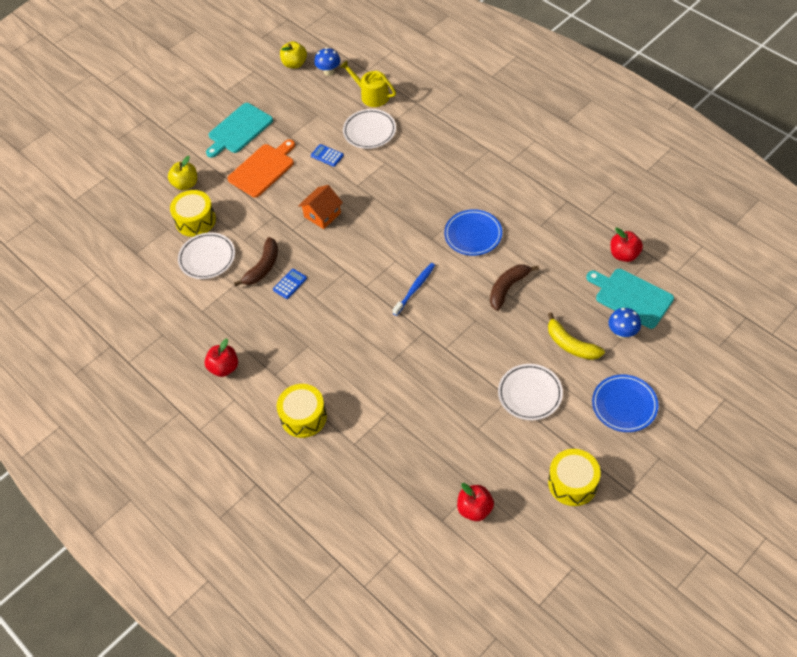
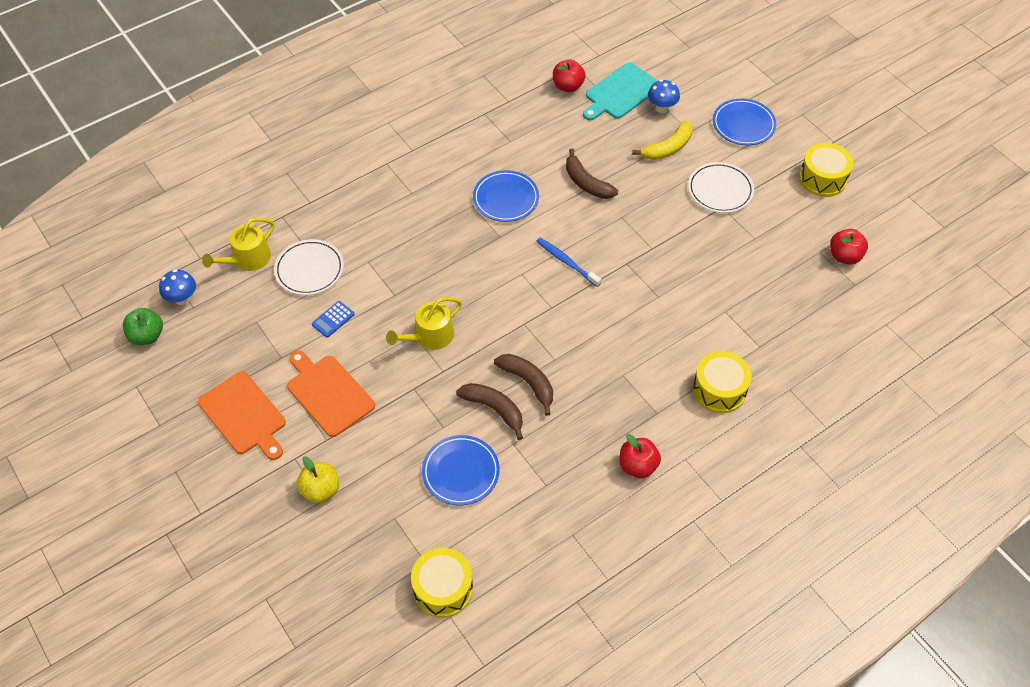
camera: 85 degrees left, 0 degrees up
(195, 220) = (391, 482): yellow drum -> yellow drum (443, 588)
(207, 258) = (461, 472): white plate -> blue plate
(239, 130) = (244, 415): turquoise cutting board -> orange cutting board
(290, 284) = (528, 383): blue calculator -> brown banana
(295, 64) = (147, 336): yellow apple -> green apple
(322, 215) = (429, 336): orange house -> yellow watering can

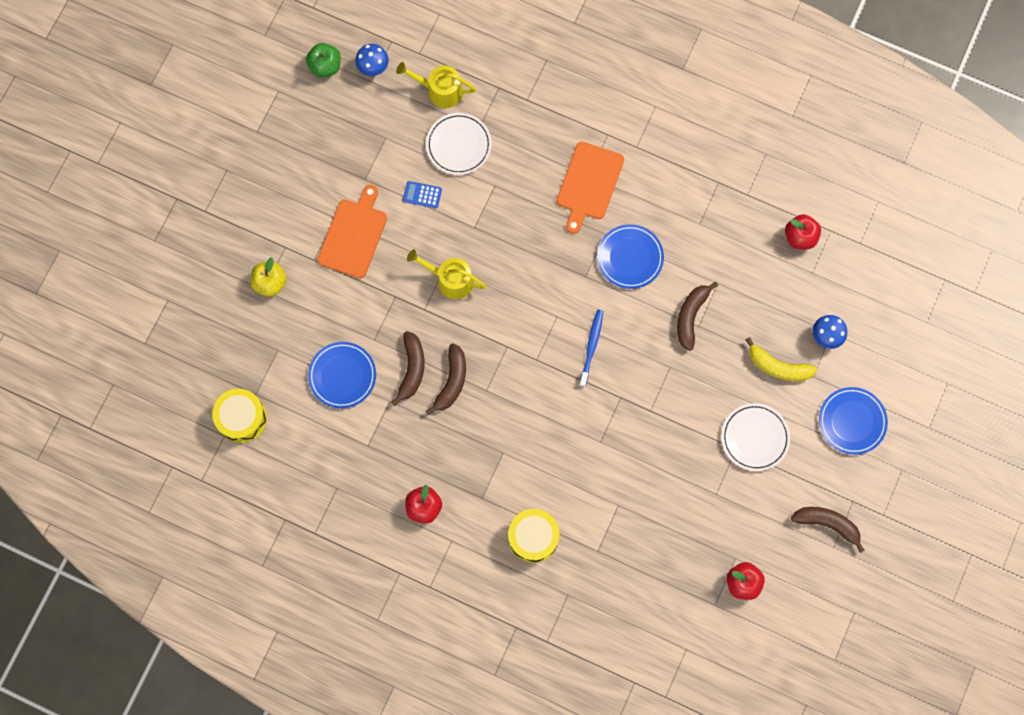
camera: 60 degrees right, 20 degrees up
(244, 415) = (299, 186): orange cutting board -> orange cutting board (589, 184)
(621, 93) = (822, 289): turquoise cutting board -> none
(822, 178) = (827, 524): yellow drum -> brown banana

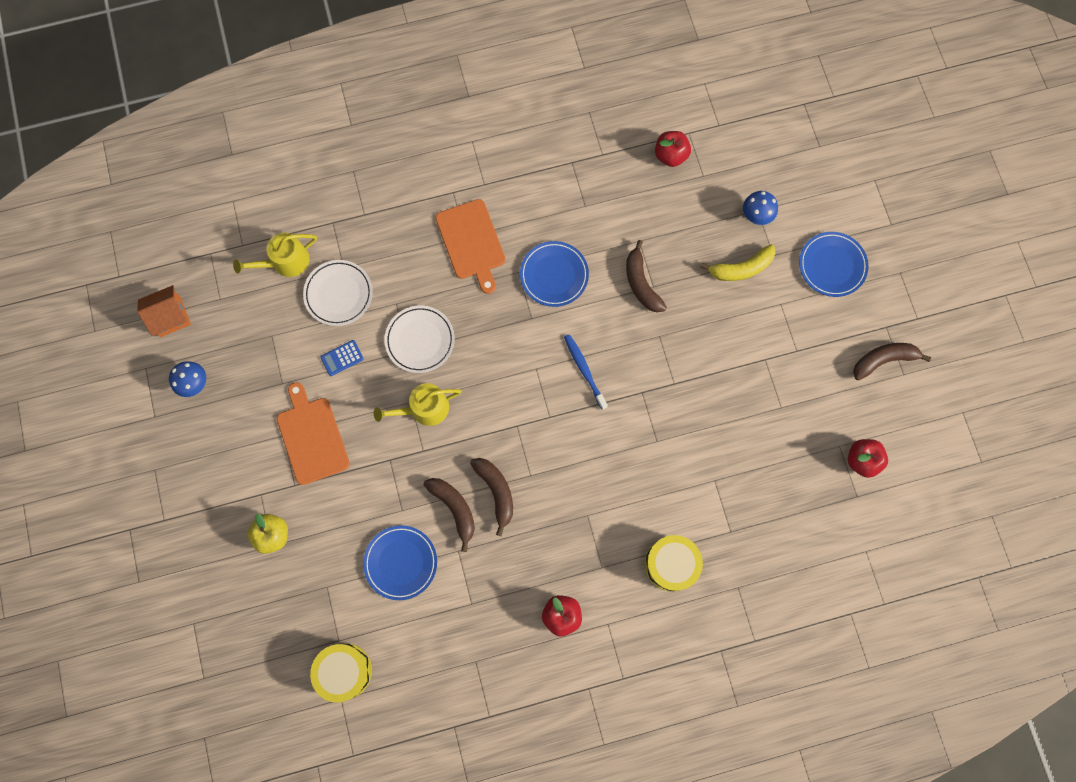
camera: 40 degrees left, 0 degrees up
(325, 66) = (170, 316): green apple -> orange house
(373, 68) = (213, 286): blue mushroom -> blue mushroom (195, 384)
(755, 438) = (772, 338): white plate -> white plate (420, 340)

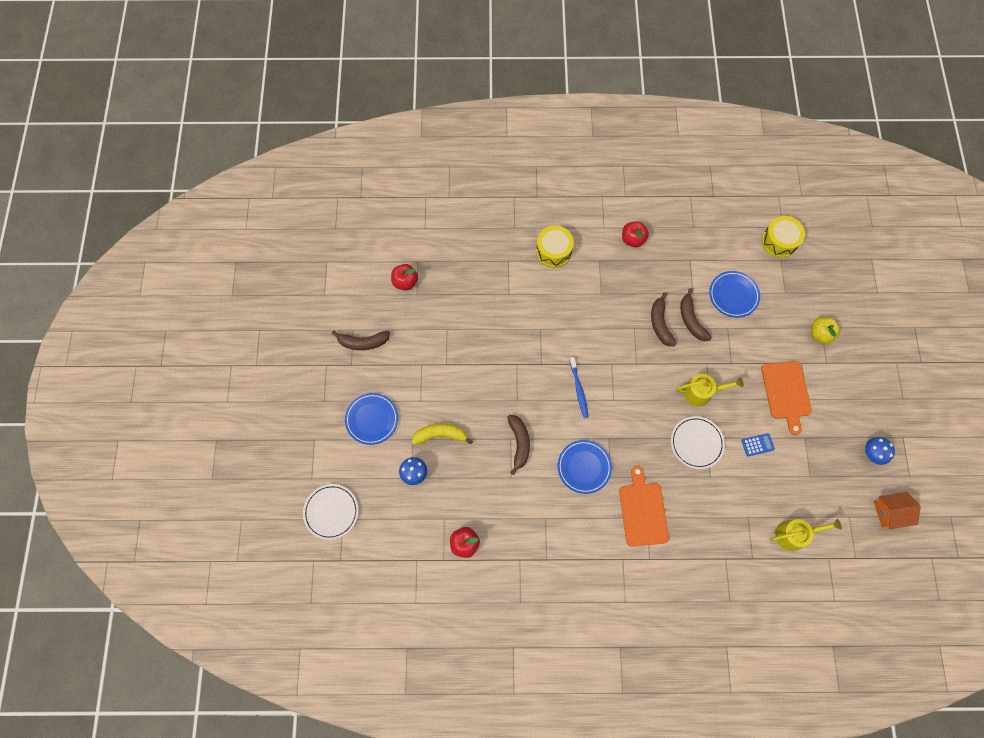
camera: 165 degrees left, 5 degrees down
(338, 294) = (754, 496): white plate -> white plate (331, 512)

